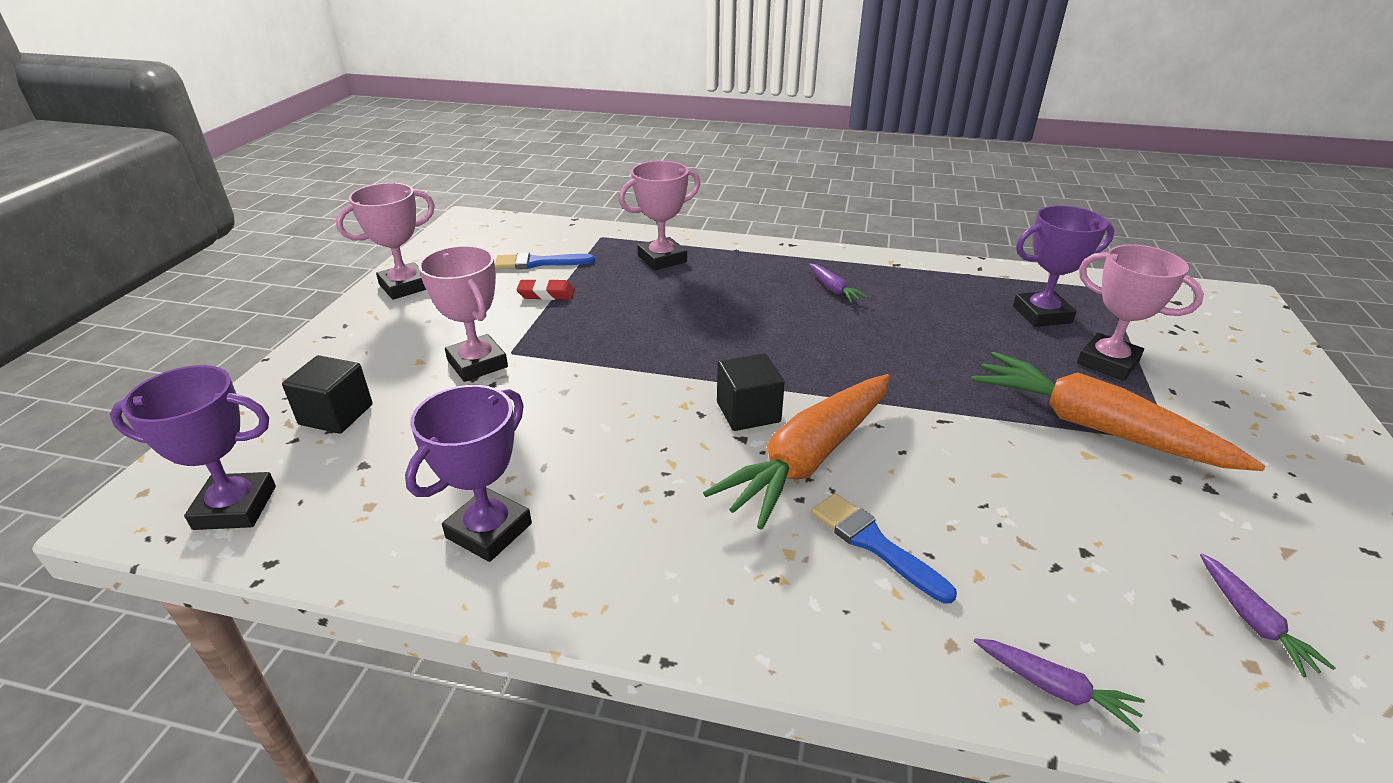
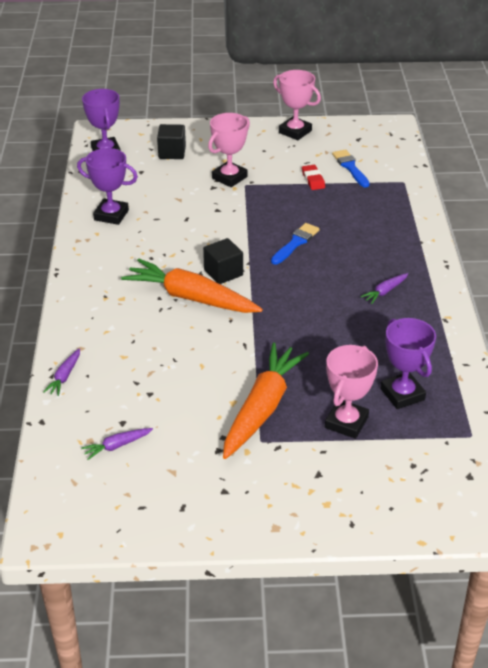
camera: 75 degrees right, 5 degrees up
(662, 259) = (385, 213): pink trophy -> none
(874, 544) = (134, 323): blue brush -> blue brush (295, 243)

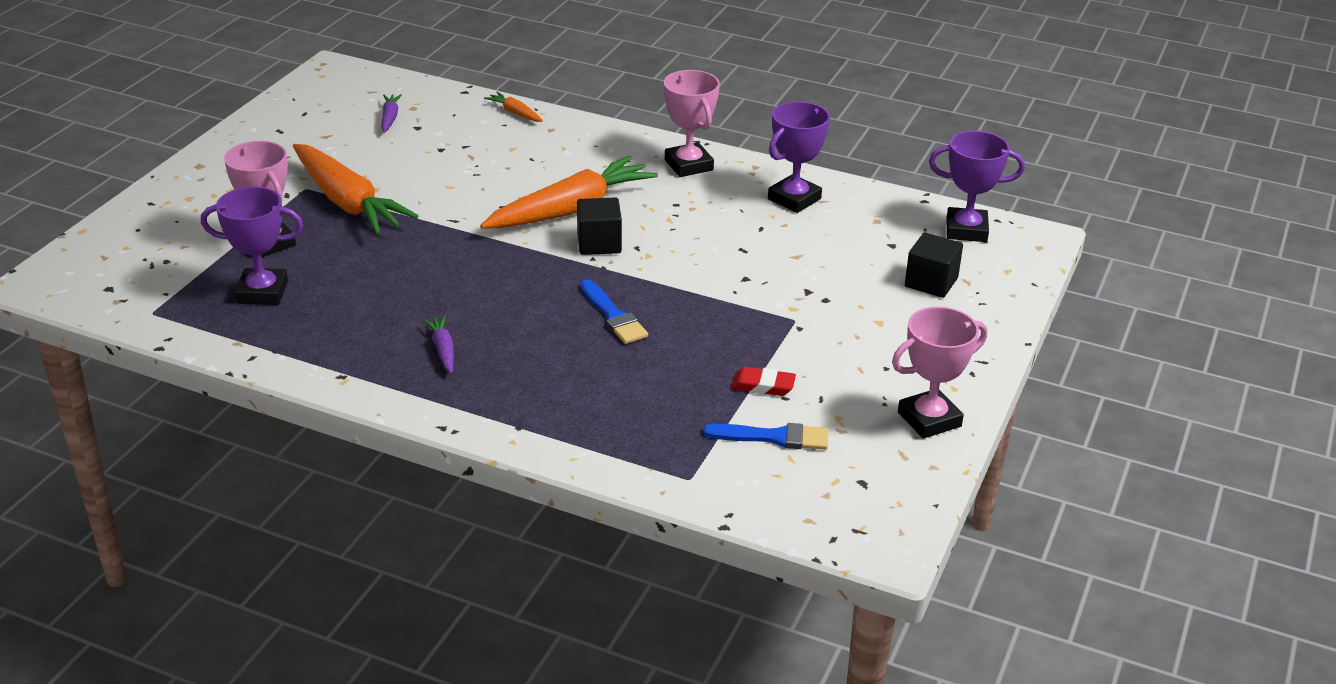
camera: 115 degrees right, 5 degrees down
(64, 376) = (515, 113): purple carrot -> orange carrot
(229, 177) = (824, 312): pink trophy -> pink trophy (688, 165)

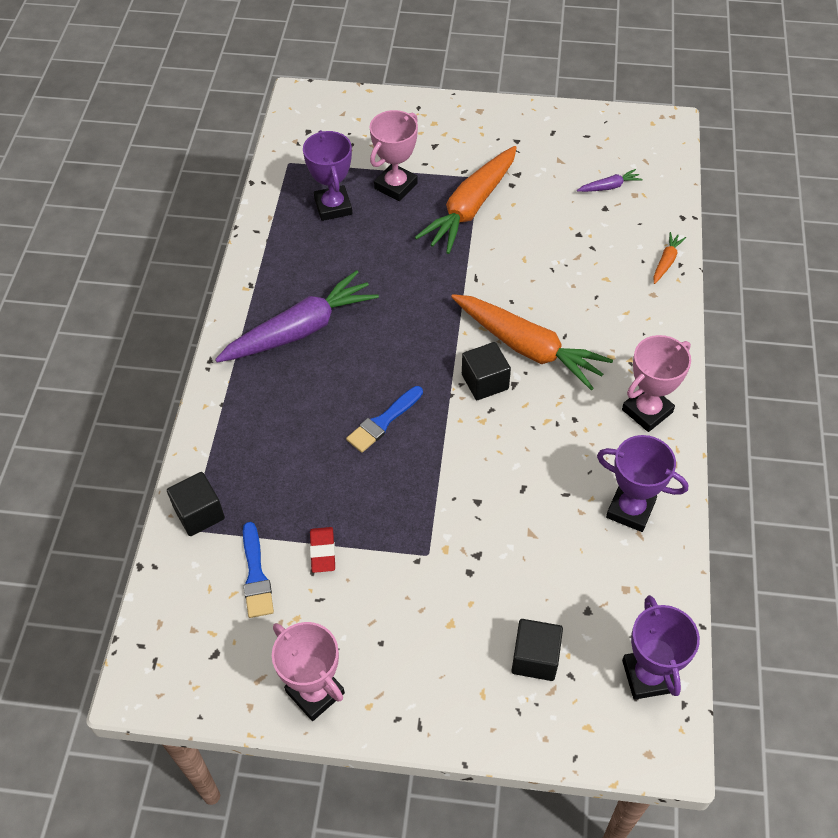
camera: 75 degrees right, 20 degrees up
(443, 350) = (300, 330): purple carrot -> purple carrot, size x2.35
(671, 468) = (199, 513): none -> black cube

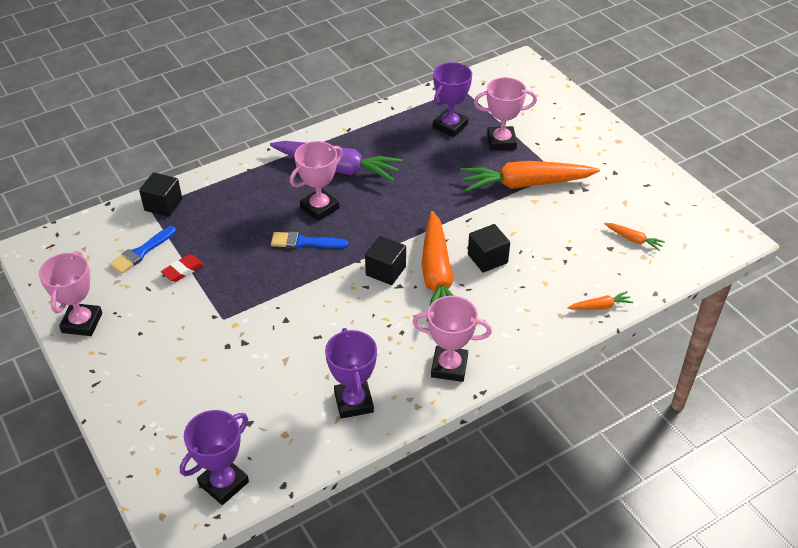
camera: 50 degrees right, 10 degrees down
(345, 379) = (319, 208): none -> pink trophy
(535, 658) = (189, 414): black cube -> black cube (487, 259)
(609, 187) = (633, 239): purple carrot -> orange carrot

